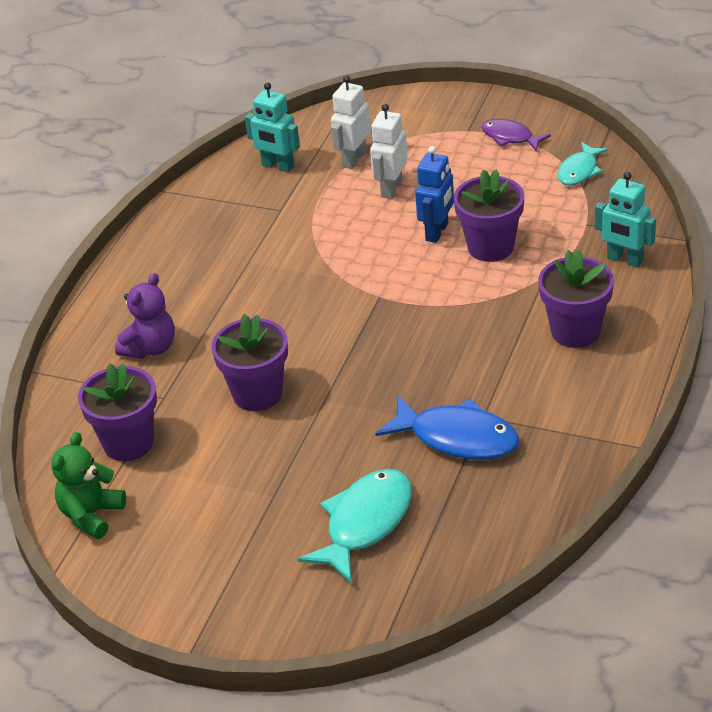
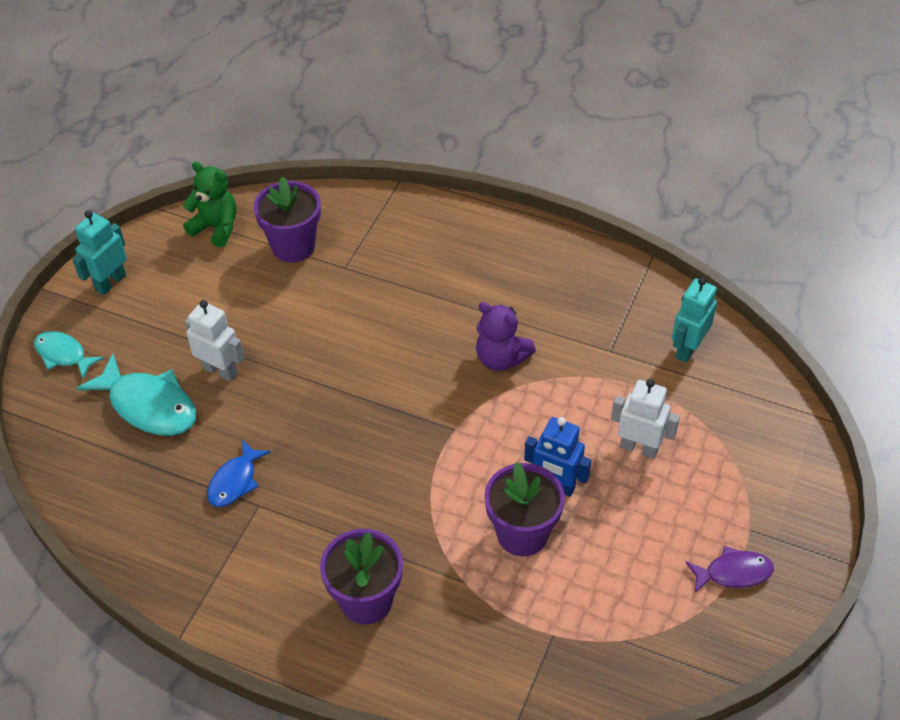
camera: 90 degrees right, 10 degrees up
(150, 348) = (413, 256): purple teddy bear -> purple teddy bear (501, 358)
(257, 394) = (333, 332): purple flower pot -> none
(353, 159) = (697, 416): white robot -> white robot (220, 370)
(457, 438) = (235, 481): blue fish -> blue fish, size x0.60
(510, 137) = (733, 573): purple fish -> purple fish turned 45 degrees clockwise
(579, 171) = (658, 640): turquoise fish -> turquoise fish (63, 355)
(624, 260) = (480, 666): turquoise robot -> turquoise robot (110, 282)

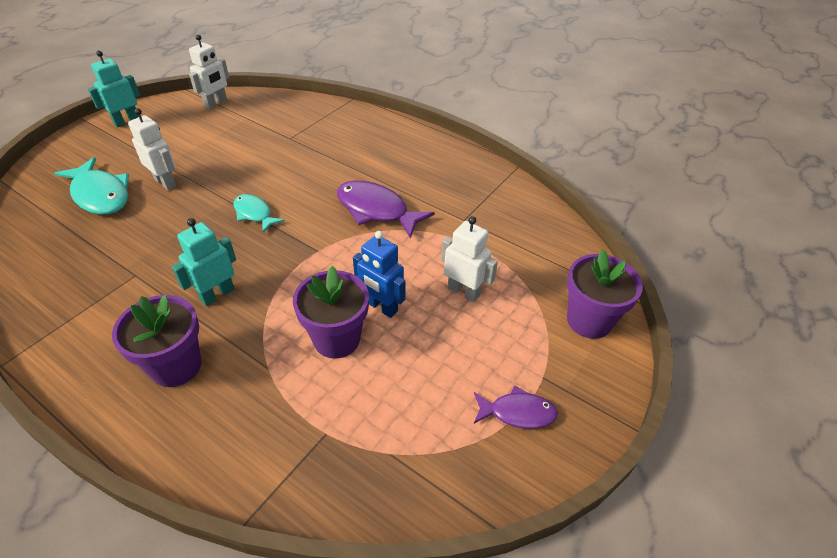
camera: 10 degrees right, 5 degrees down
(63, 355) = (65, 155): turquoise fish -> turquoise fish (254, 214)
(216, 227) = (216, 104): green teddy bear -> white robot
(235, 481) = (128, 255): blue fish -> none
(293, 246) = (261, 121): purple flower pot -> purple flower pot (589, 321)
(501, 358) = (376, 210): purple teddy bear -> purple fish
(687, 349) = (527, 229): turquoise robot -> turquoise robot (217, 294)

